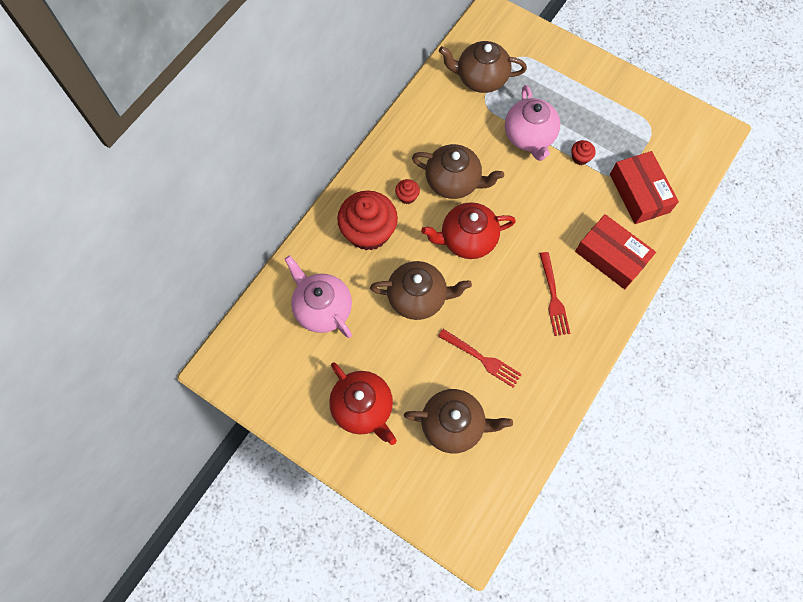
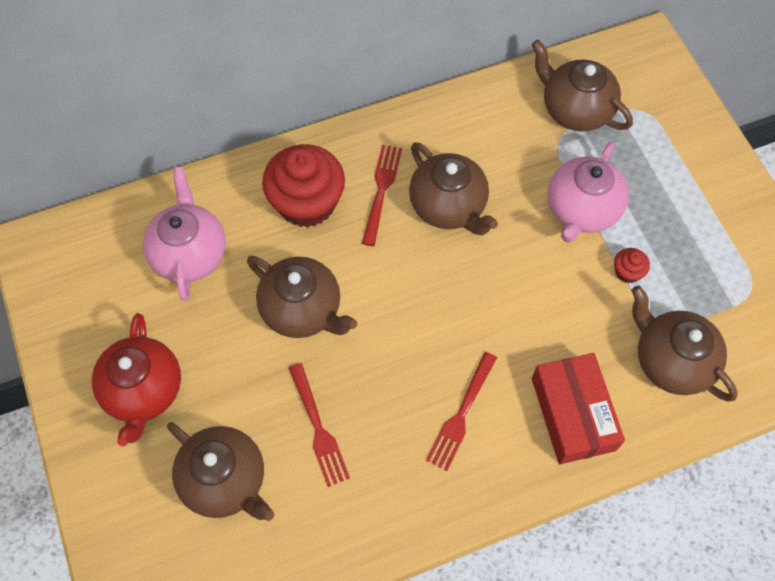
camera: 35 degrees right, 5 degrees down
(407, 196) = (381, 190): red cupcake -> red fork
(467, 239) = (411, 281): red teapot -> none
(639, 193) = (671, 361): red box -> brown teapot

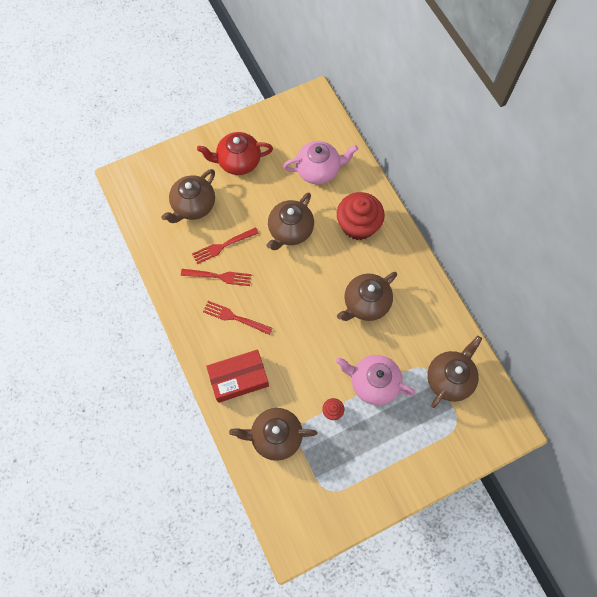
camera: 85 degrees right, 5 degrees up
(381, 190) = (372, 265): red fork -> red fork (219, 276)
(671, 361) = (275, 436): brown teapot -> brown teapot turned 135 degrees counterclockwise

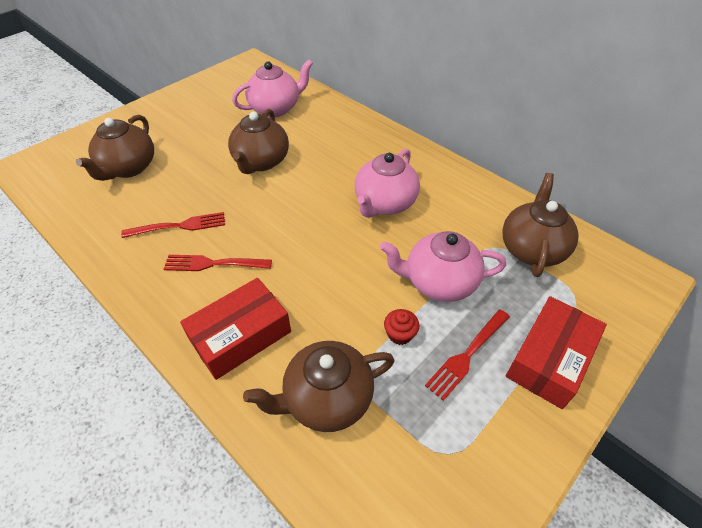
camera: 20 degrees left, 20 degrees down
(223, 246) = (177, 195): red fork -> red fork (467, 355)
(238, 162) = (178, 121): red teapot -> none
(358, 225) = (340, 139): red cupcake -> none
(365, 303) = (384, 203): brown teapot -> pink teapot
(414, 459) = (549, 359): none -> red box

